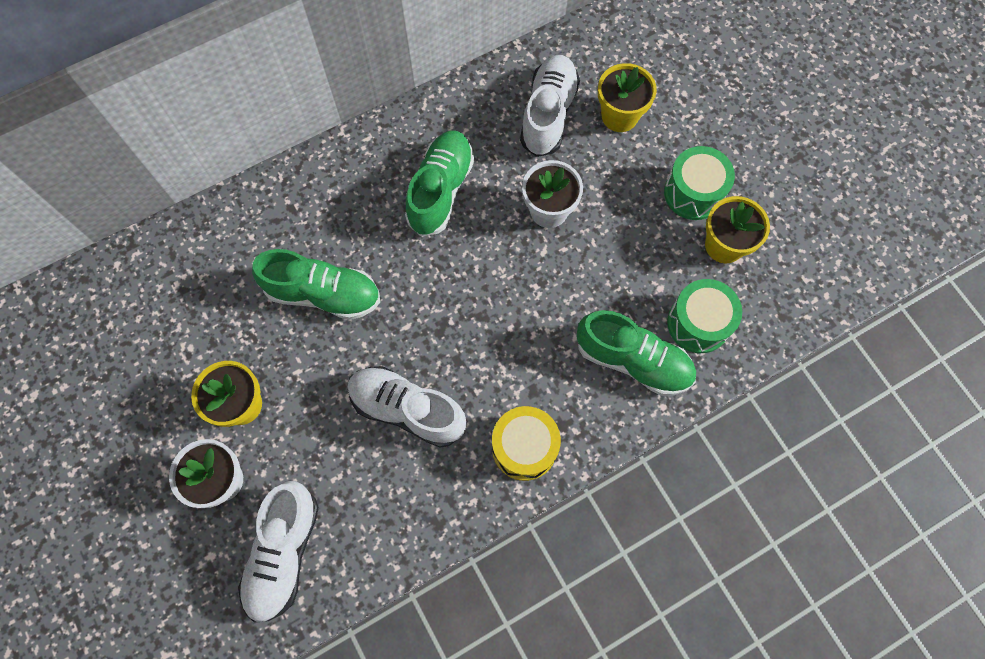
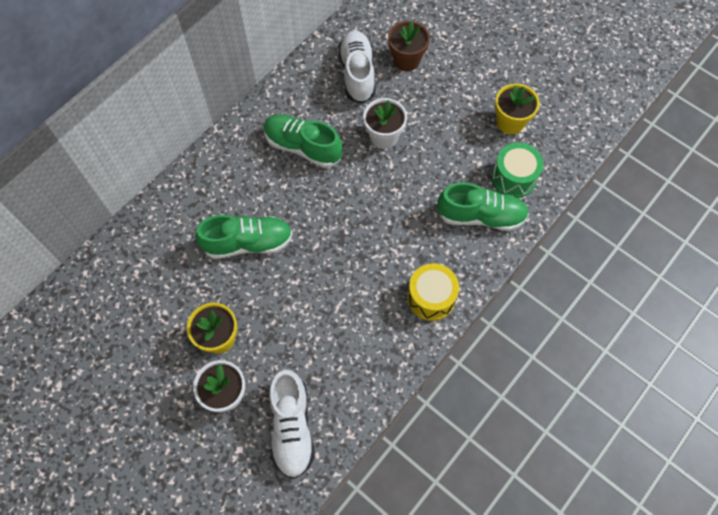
camera: 20 degrees left, 5 degrees down
(407, 409) = (340, 300): white shoe -> none
(440, 190) = (303, 147): green shoe -> green shoe turned 60 degrees counterclockwise
(619, 116) = (406, 60): yellow flower pot -> brown flower pot
(693, 193) = (476, 95): green drum -> none

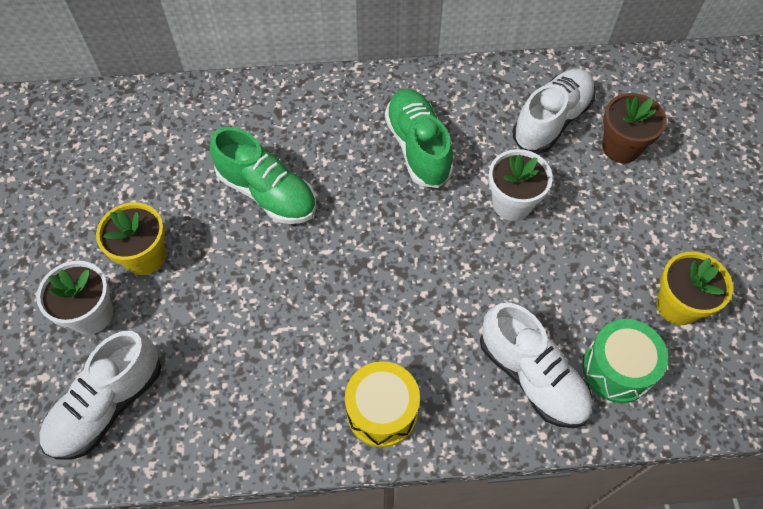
camera: 45 degrees right, 5 degrees down
(480, 216) = (532, 376): green shoe -> white shoe

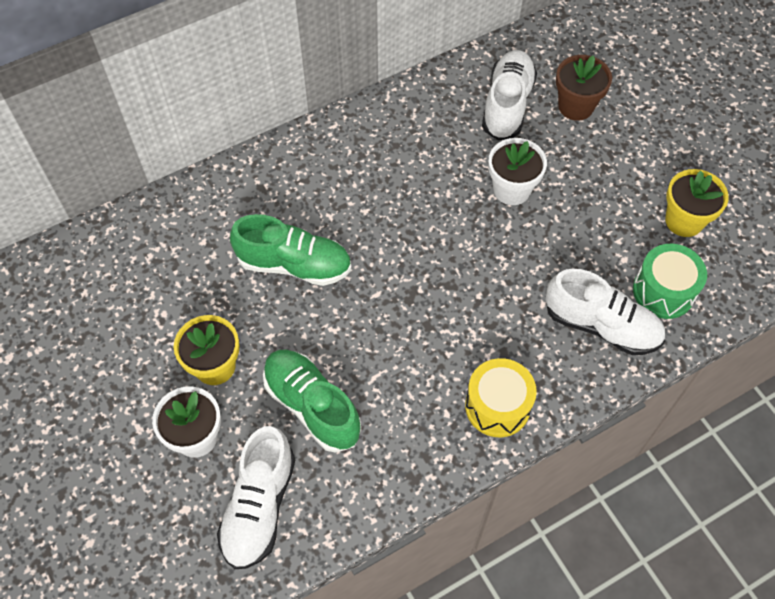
camera: 25 degrees left, 0 degrees up
(418, 147) = (406, 172): green shoe -> green shoe (312, 406)

